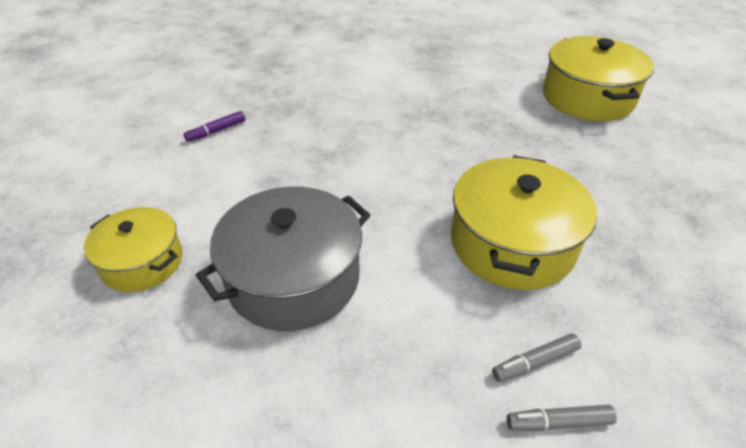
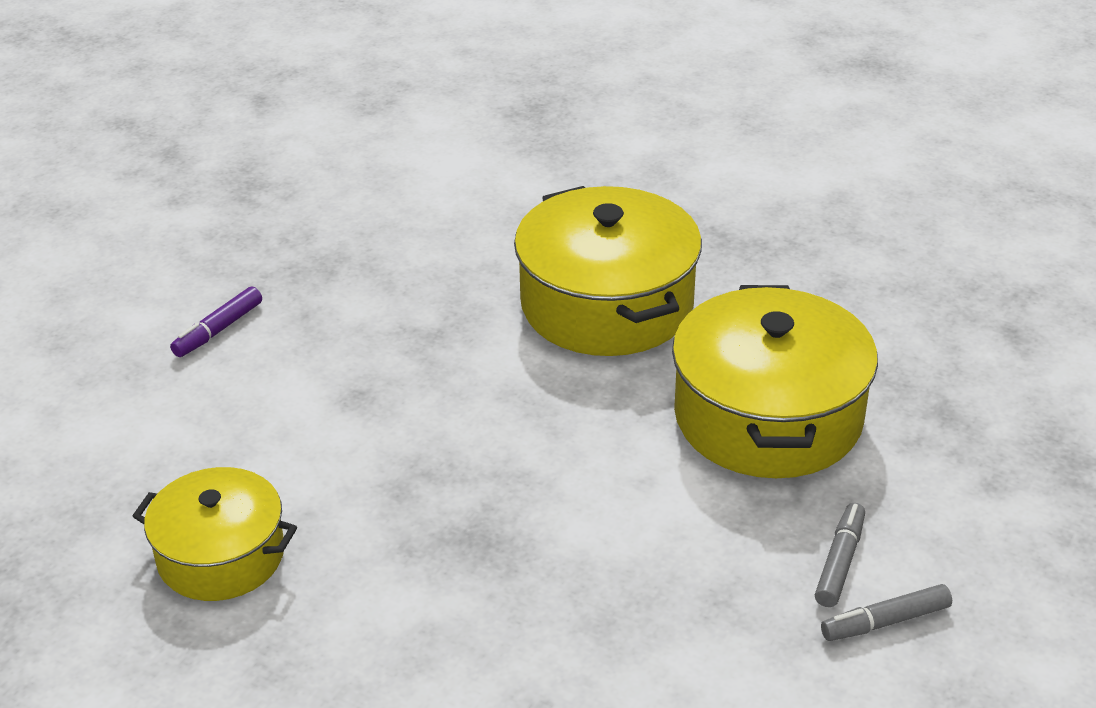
camera: 15 degrees left, 5 degrees down
(293, 278) = (468, 529): grey pot -> none
(535, 362) = (839, 562): grey marker -> grey marker turned 150 degrees clockwise
(587, 97) = (824, 160): yellow pot -> yellow pot (607, 304)

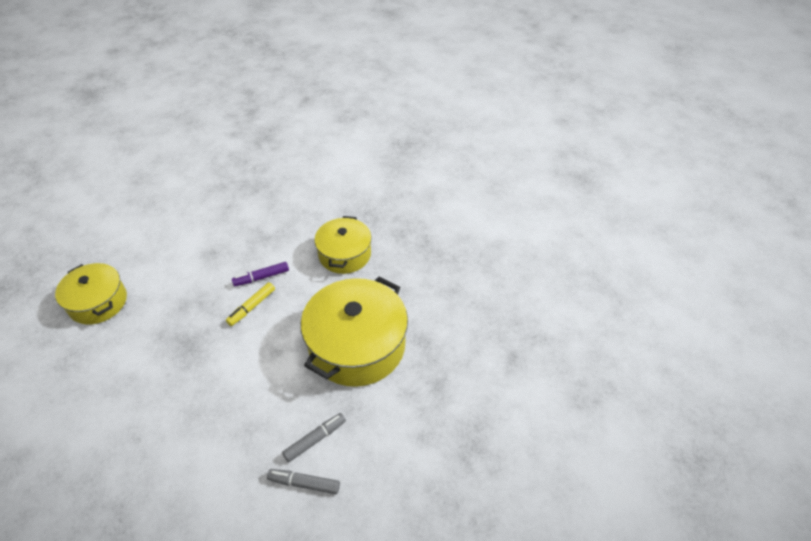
camera: 30 degrees right, 10 degrees up
(218, 330) = (192, 199): purple marker -> purple marker (261, 277)
(529, 440) = (252, 307): none -> yellow marker
(607, 304) = (344, 254): yellow pot -> yellow pot, size x0.62

